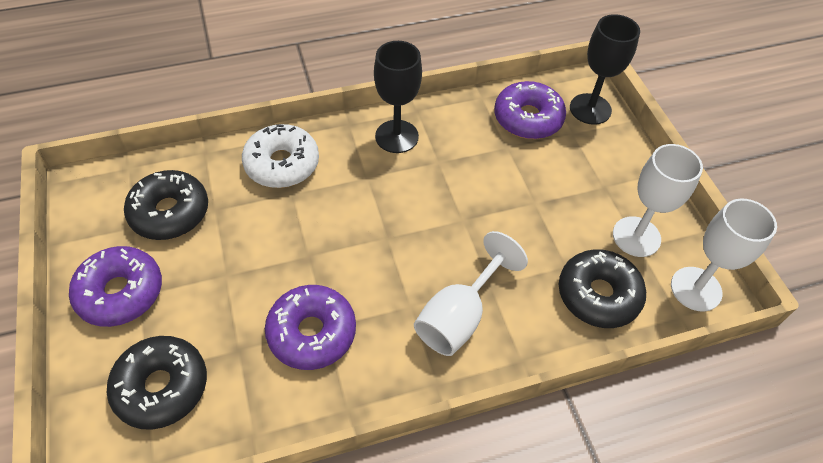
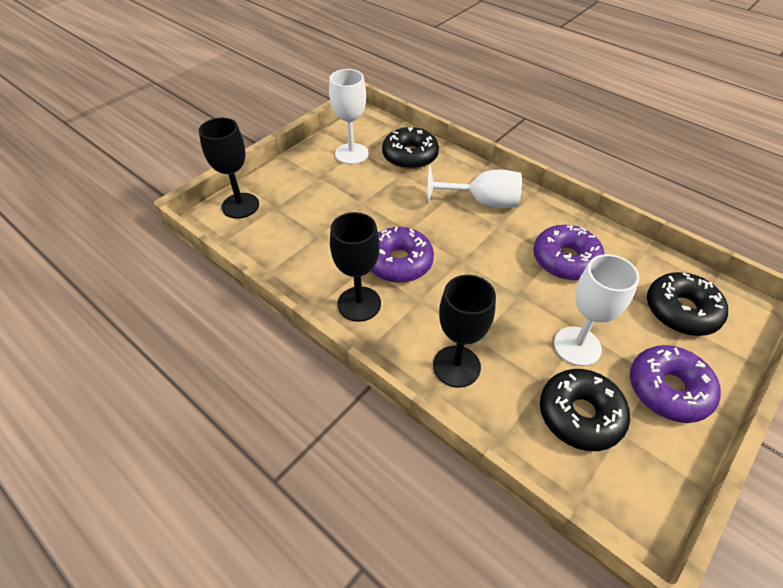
camera: 120 degrees left, 5 degrees down
(282, 164) = (456, 366): white donut -> black goblet
(528, 118) = (276, 234): purple donut -> purple donut (399, 262)
(696, 289) = (370, 125): white goblet -> white goblet (577, 346)

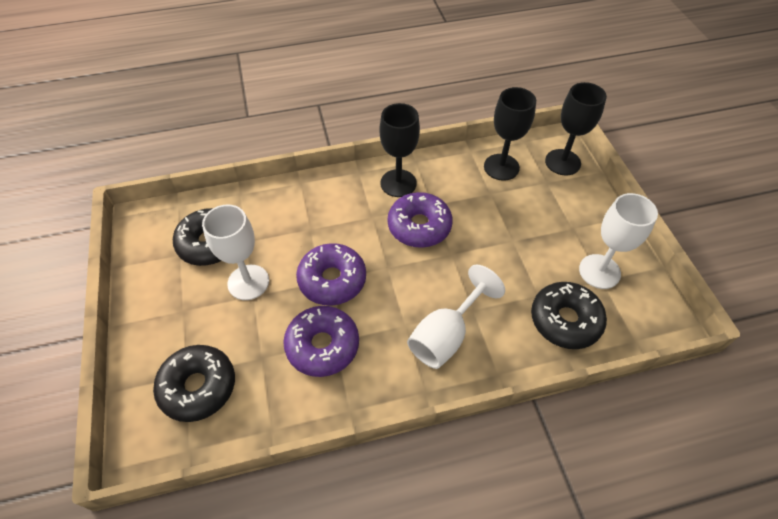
camera: 125 degrees right, 5 degrees up
(456, 366) = (302, 204): black goblet -> black goblet (501, 167)
(668, 389) = (168, 308): purple donut -> purple donut (332, 280)

